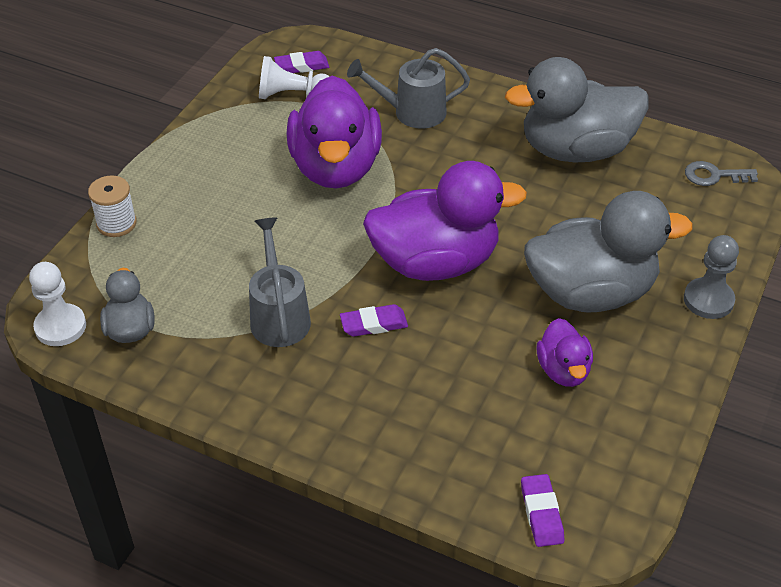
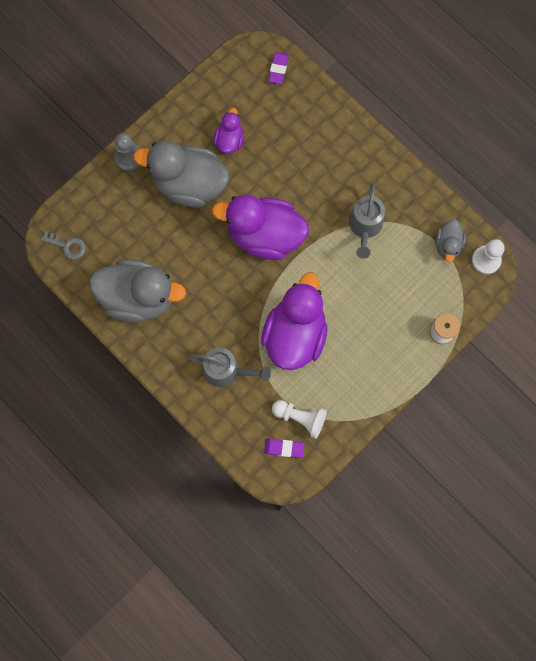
camera: 160 degrees left, 30 degrees up
(374, 324) = (315, 203): purple eraser -> none

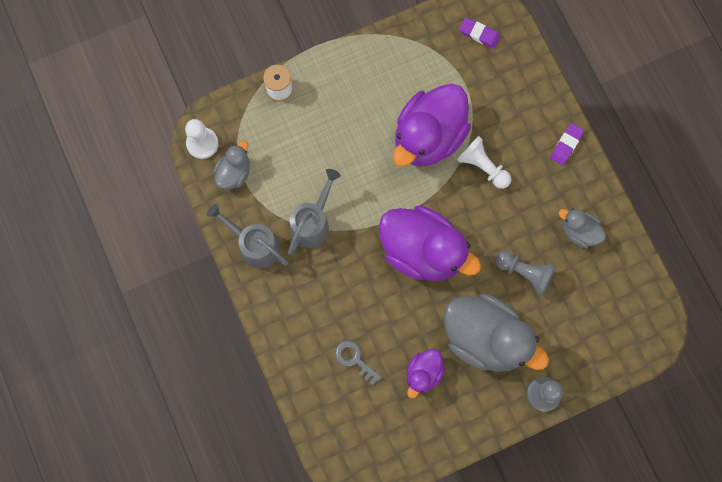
camera: 160 degrees left, 0 degrees up
(67, 246) = (640, 315): grey key -> grey key (354, 359)
(138, 297) = (578, 232): grey duck -> grey duck, size x0.49
(173, 247) = (525, 273): none -> grey pawn
(227, 371) = (510, 126): grey watering can -> grey watering can (254, 245)
(278, 69) = (336, 442): purple eraser -> purple eraser (566, 145)
(300, 418) = (453, 56): white pawn -> white pawn (482, 166)

